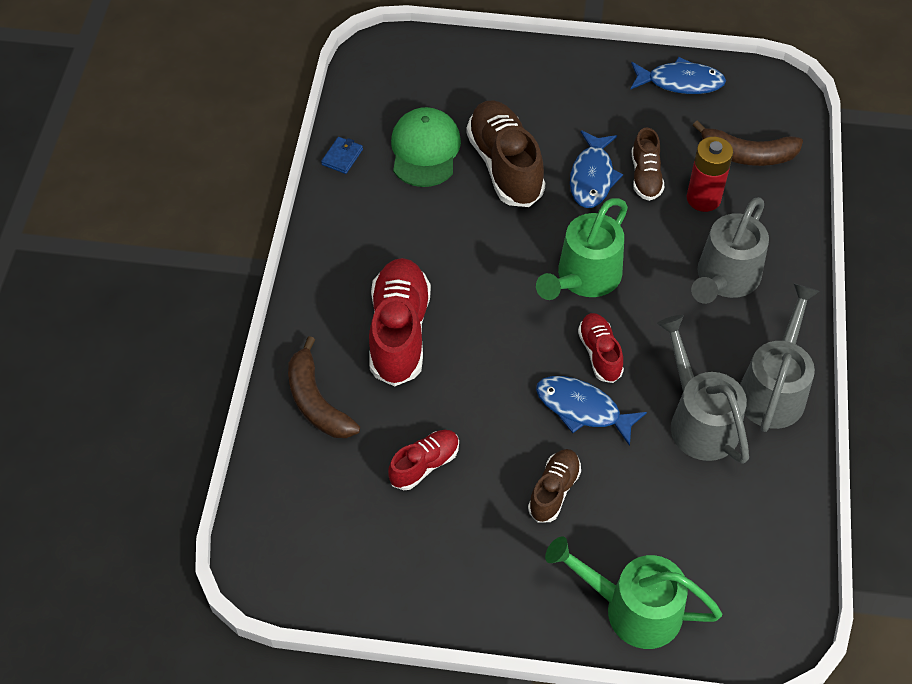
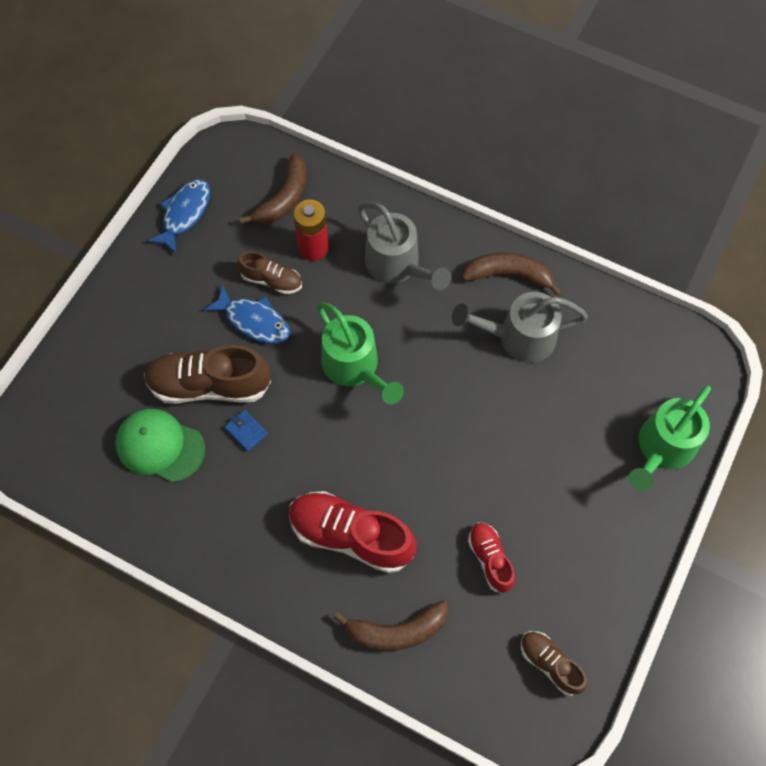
camera: 70 degrees left, 10 degrees up
(342, 157) = (133, 522): blue wallet -> blue wallet (246, 431)
(554, 491) = (546, 467): brown shoe -> brown shoe (550, 664)
(582, 409) = (479, 417): blue fish -> none
(600, 353) = (432, 384): red shoe -> none
(773, 388) = (508, 275): grey watering can -> brown banana

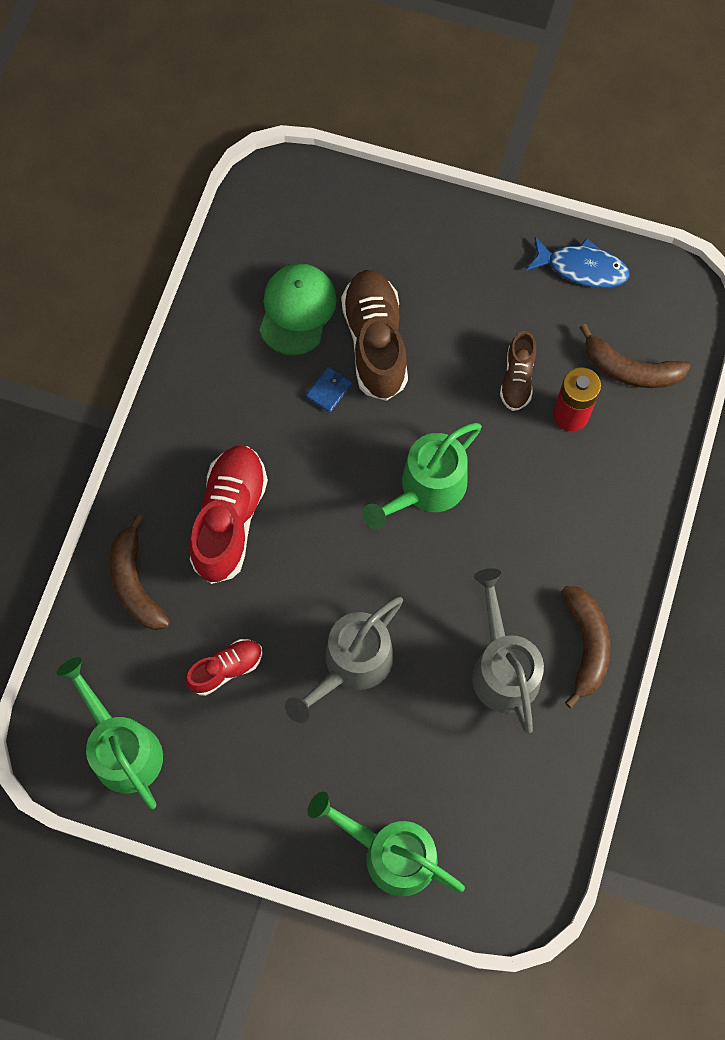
camera: 80 degrees right, 5 degrees up
(254, 321) = (462, 371): blue fish -> none
(398, 266) = (568, 514): grey watering can -> grey watering can (351, 665)
(550, 664) = (121, 747): brown shoe -> green watering can

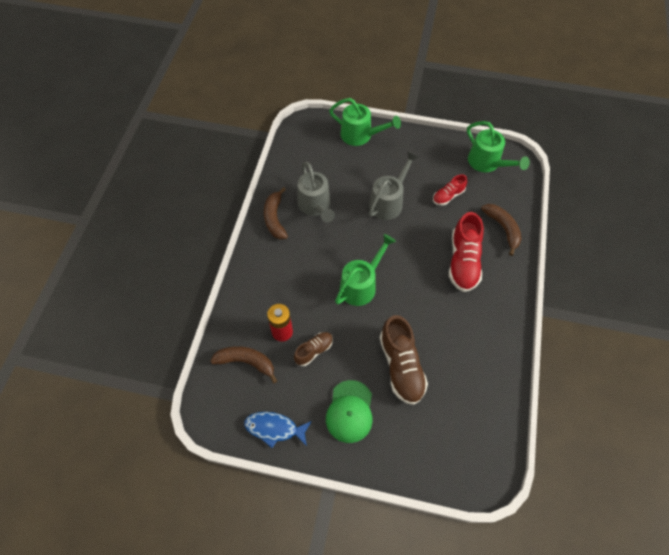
camera: 175 degrees right, 10 degrees down
(297, 310) = (452, 383): green cap -> green cap (350, 411)
(329, 391) = (423, 334): blue wallet -> none
(517, 379) = (314, 351): brown shoe -> brown shoe turned 45 degrees clockwise

